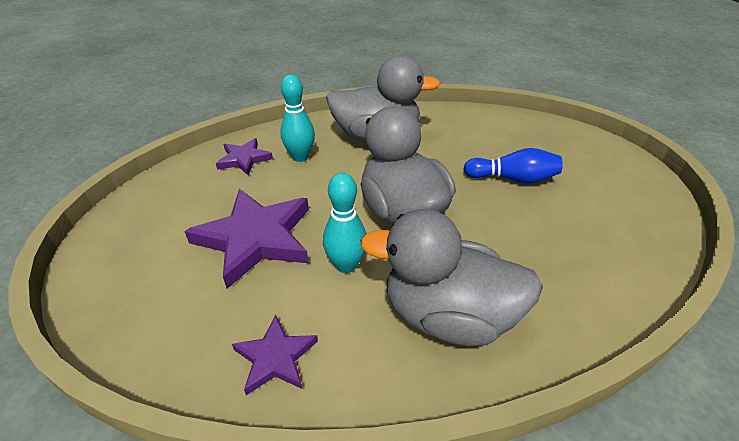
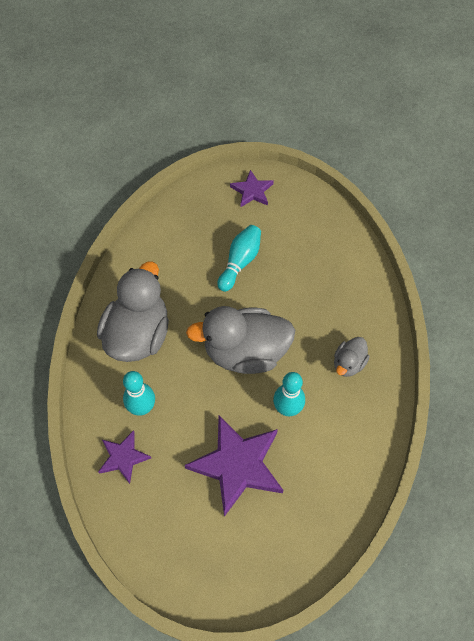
camera: 70 degrees left, 20 degrees up
(275, 358) = (348, 471): purple star -> purple star (252, 191)
(447, 315) = (348, 363): grey duck -> grey duck, size x0.49
(512, 179) = (240, 262): blue bowling pin -> turquoise bowling pin

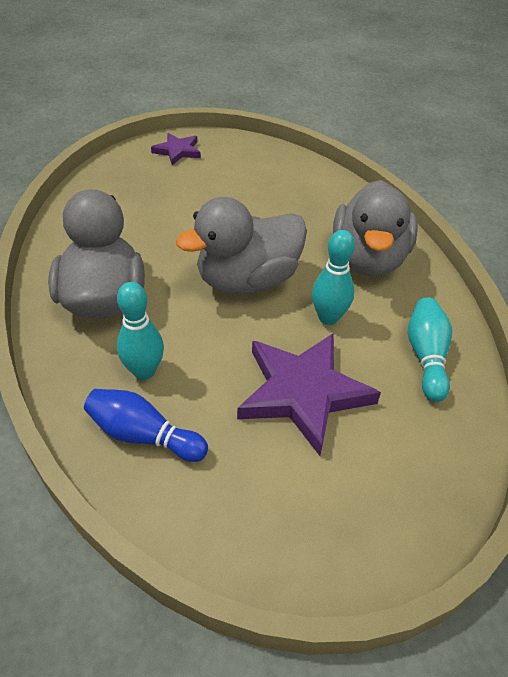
camera: 25 degrees left, 15 degrees down
(123, 457) = (144, 435): purple star -> blue bowling pin
(240, 262) = (196, 207): turquoise bowling pin -> turquoise bowling pin (426, 356)
(348, 363) = (368, 259): grey duck -> grey duck, size x2.05

